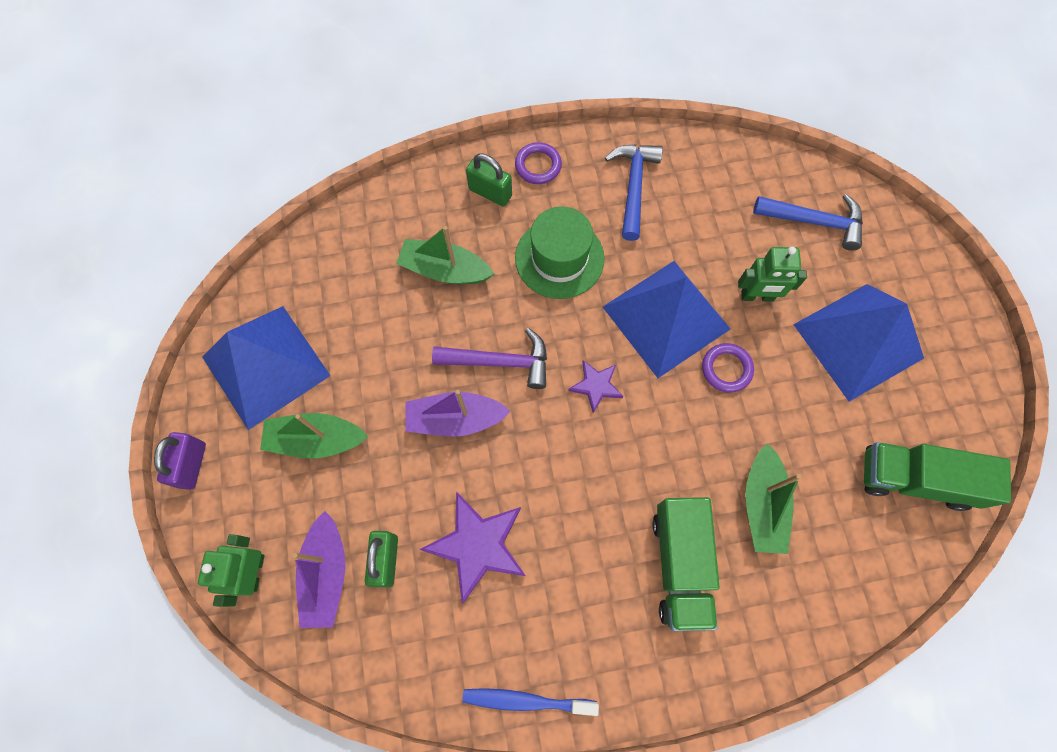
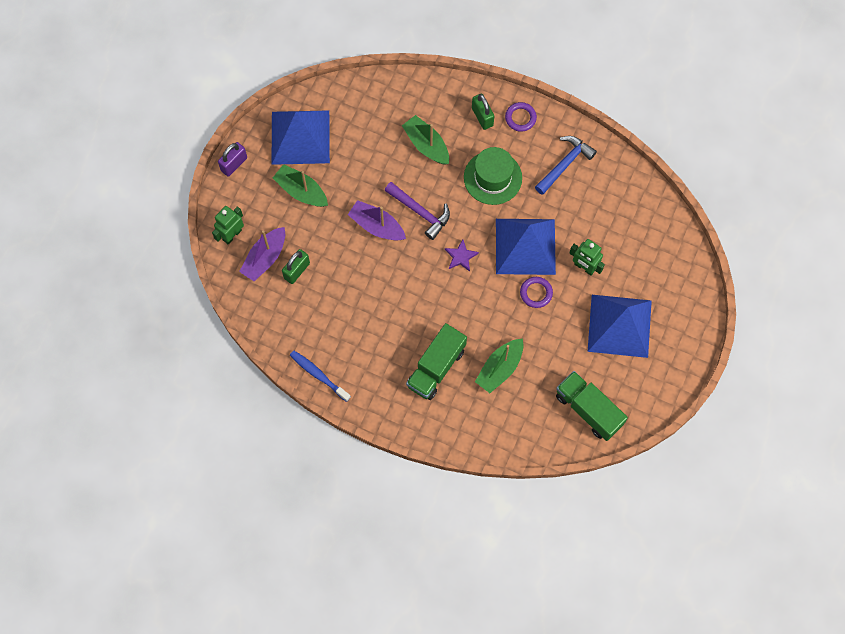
camera: 35 degrees right, 0 degrees up
(477, 545) = (345, 293): purple star -> none
(814, 222) = (651, 249): blue hammer -> none

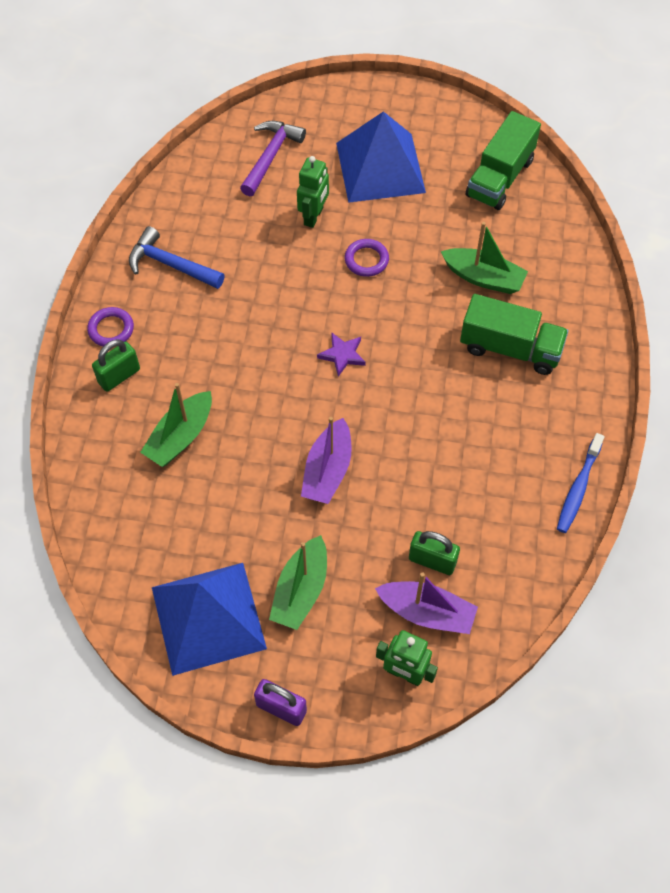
camera: 105 degrees left, 10 degrees down
(420, 212) = (290, 419): purple hammer -> purple hammer (271, 156)
(492, 177) = (212, 343): green hat -> none
(525, 246) = (304, 285): blue pyramid -> none

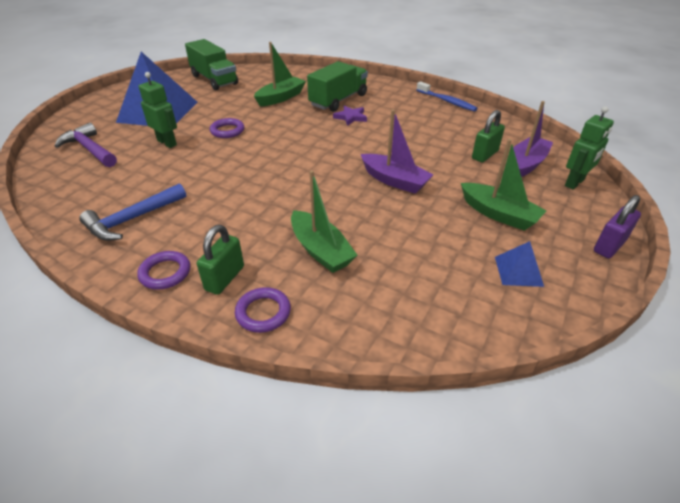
camera: 70 degrees left, 20 degrees down
(89, 421) = (263, 312): none -> purple ring
(119, 376) = (224, 278): green padlock -> green padlock turned 45 degrees clockwise
(208, 618) = (518, 271): blue pyramid -> blue pyramid, size x0.43
(342, 355) = (298, 155): purple star -> purple star (351, 117)

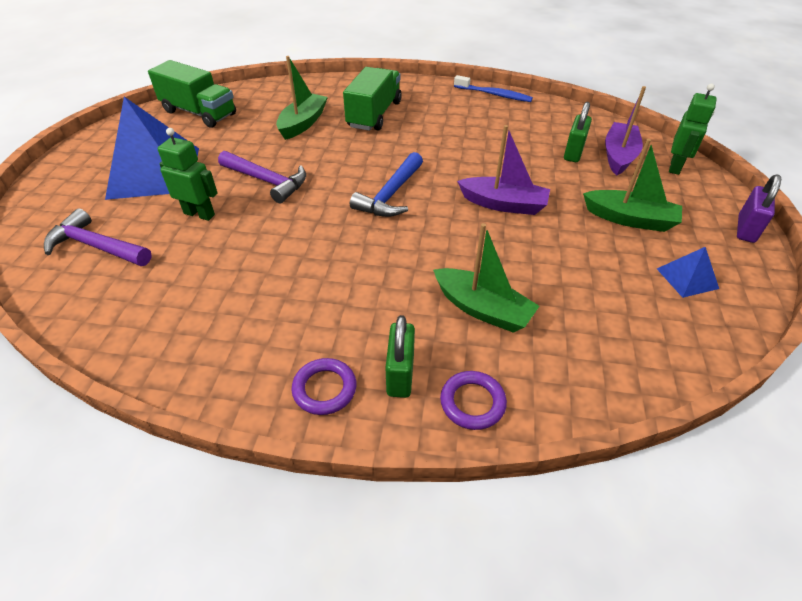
camera: 20 degrees left, 5 degrees up
(132, 219) = (230, 330): blue hammer -> blue hammer (390, 195)
(227, 131) = (267, 181): purple ring -> purple hammer
(351, 117) = (403, 134): purple star -> none

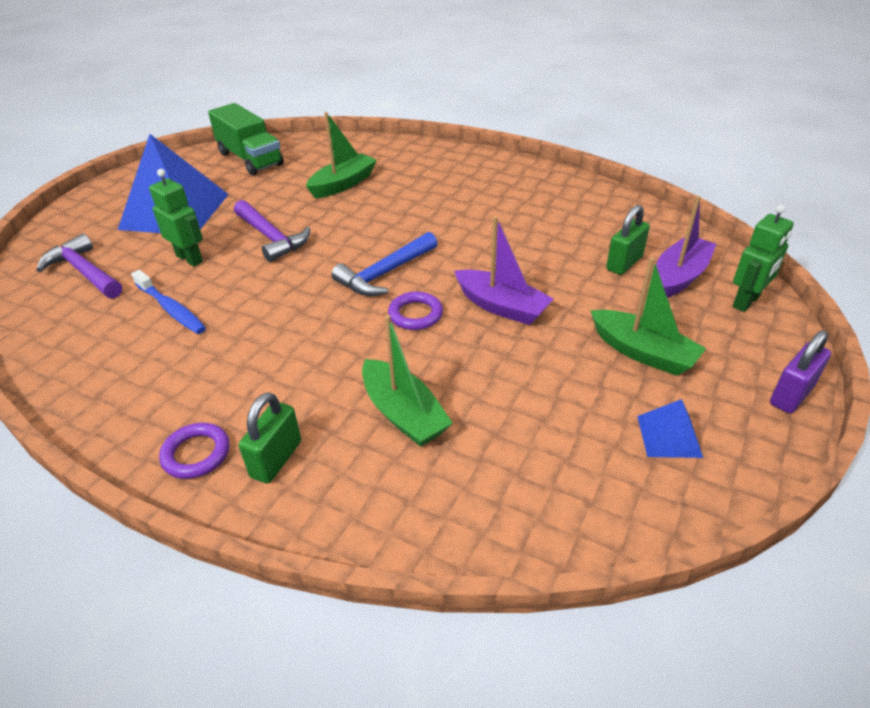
camera: 20 degrees right, 5 degrees down
(374, 114) = (422, 185): green truck -> none
(472, 402) = (329, 507): purple ring -> purple ring (415, 314)
(494, 94) = (572, 182): blue toothbrush -> blue toothbrush (171, 309)

